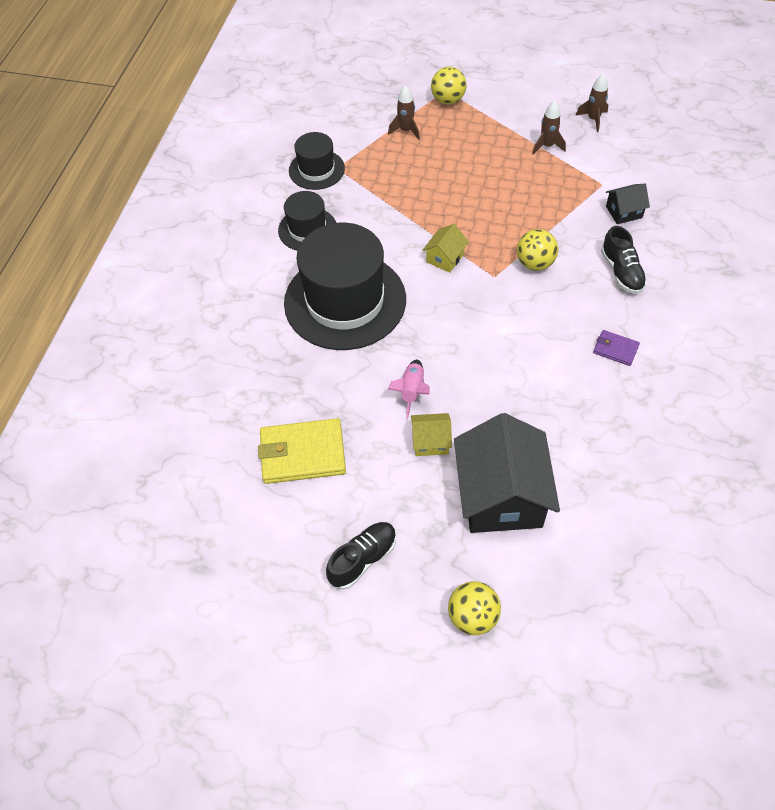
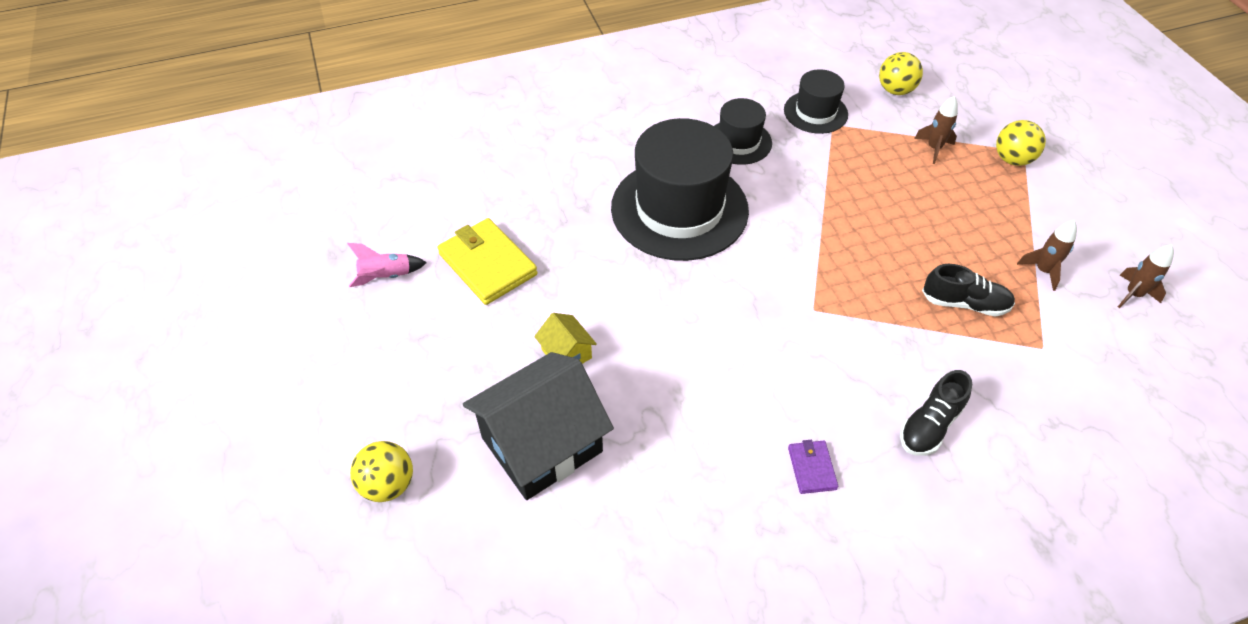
camera: 55 degrees right, 5 degrees down
(363, 559) = (403, 364): black shoe -> black shoe (964, 303)
(412, 391) = (614, 310): pink rocket -> pink rocket (386, 276)
(445, 258) = (800, 258): yellow house -> none
(535, 263) = (864, 336): yellow ball -> yellow ball (895, 90)
(624, 212) = (1022, 388): black house -> none

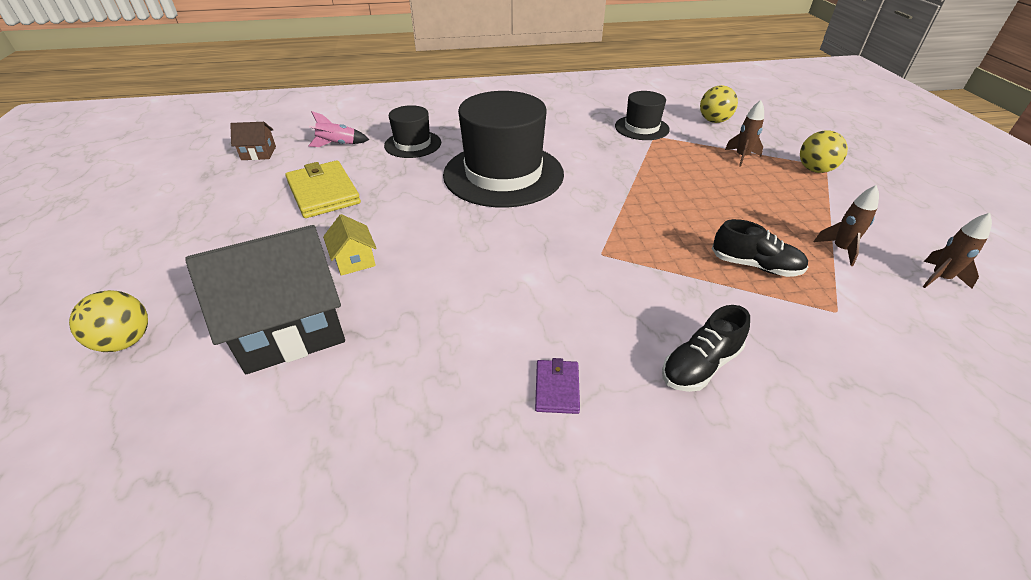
camera: 10 degrees right, 10 degrees down
(377, 211) = (258, 153): none -> brown house
(386, 276) = (237, 192): pink rocket -> pink rocket (337, 145)
(739, 142) = (570, 139): black hat -> black hat (413, 144)

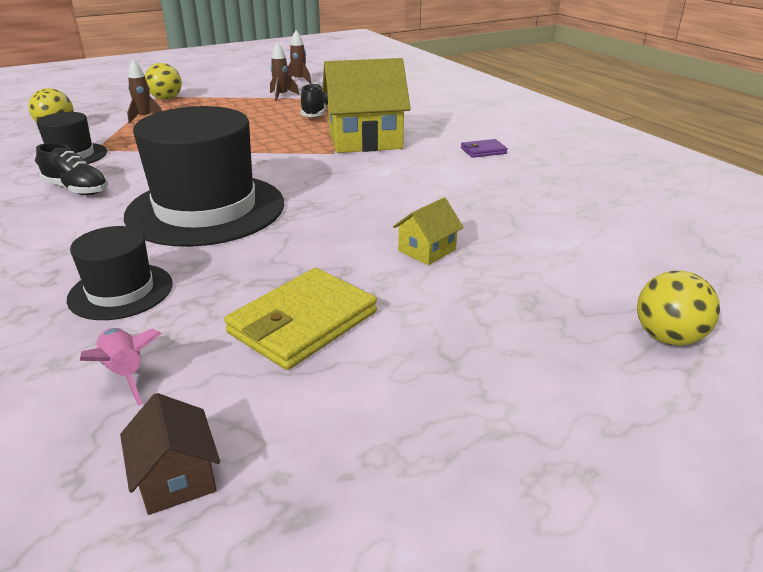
camera: 110 degrees left, 10 degrees down
(290, 328) = (542, 251): black house -> none
(636, 285) = (365, 140): none -> yellow house
(700, 365) = (425, 122): black shoe -> black shoe (77, 189)

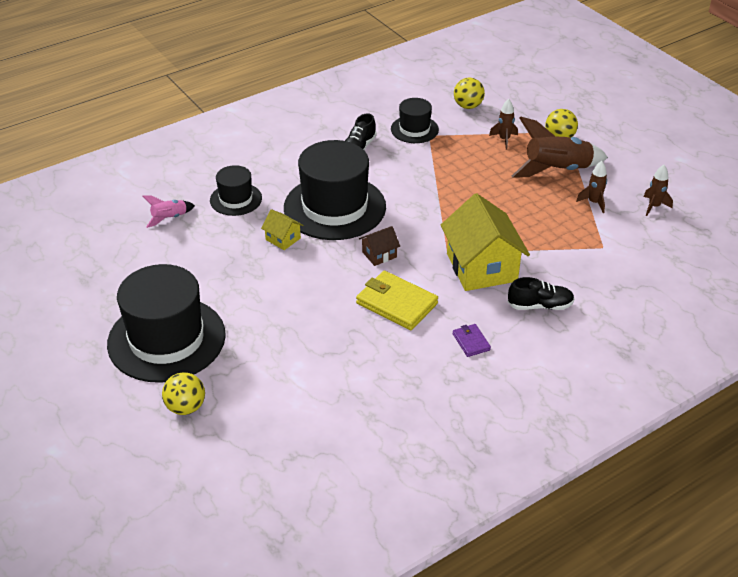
camera: 85 degrees right, 10 degrees up
(177, 477) = (107, 247): brown house -> brown house (379, 254)
(220, 103) = (557, 170): none -> brown rocket
(303, 323) = (205, 266): yellow wallet -> yellow wallet (396, 303)
(315, 113) = (547, 231): black shoe -> black shoe (540, 306)
(427, 250) = (283, 309): yellow house -> yellow house (283, 239)
(505, 364) = (166, 339): none -> black hat

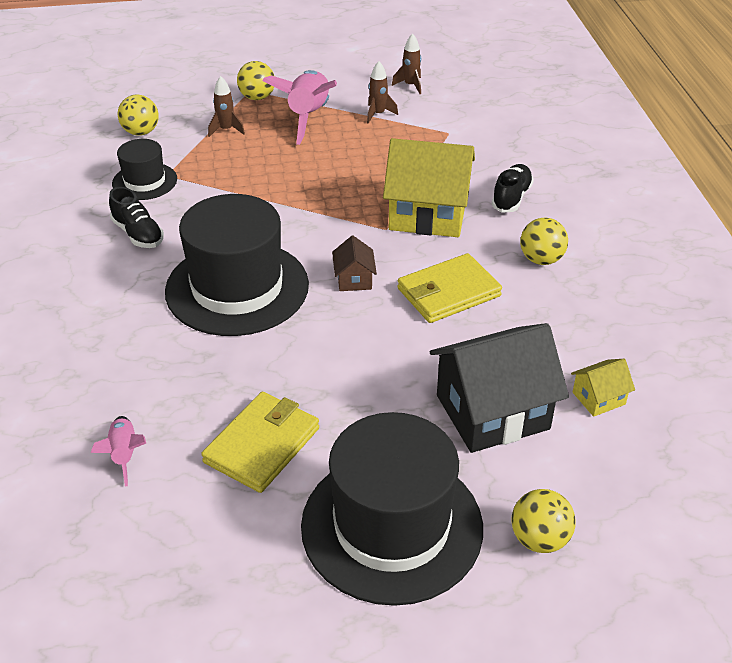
camera: 65 degrees left, 0 degrees up
(203, 266) = (262, 445): none -> yellow wallet
(236, 199) = (142, 372): black hat -> none
(283, 239) = (263, 351): yellow house -> yellow house (598, 398)
(286, 358) = (492, 412): none -> black house
(471, 342) = (541, 259): purple wallet -> yellow ball
(557, 170) = (308, 117): brown rocket -> pink rocket

